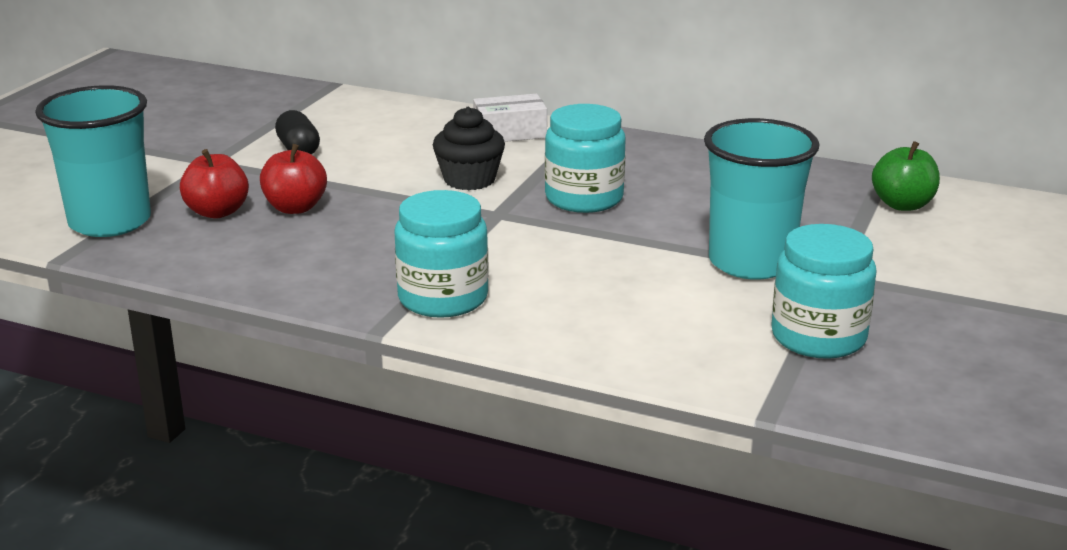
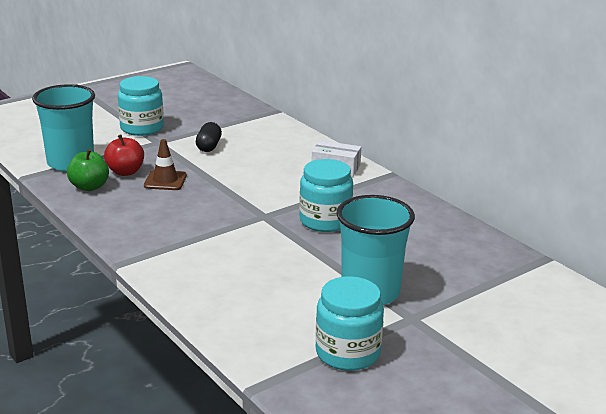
camera: 30 degrees right, 0 degrees up
(295, 208) = (165, 181): red apple -> brown traffic cone
(443, 298) = (173, 257): turquoise jar -> turquoise jar (142, 128)
(469, 180) = (275, 190): black cupcake -> none
(902, 205) = (522, 286): green apple -> green apple (89, 187)

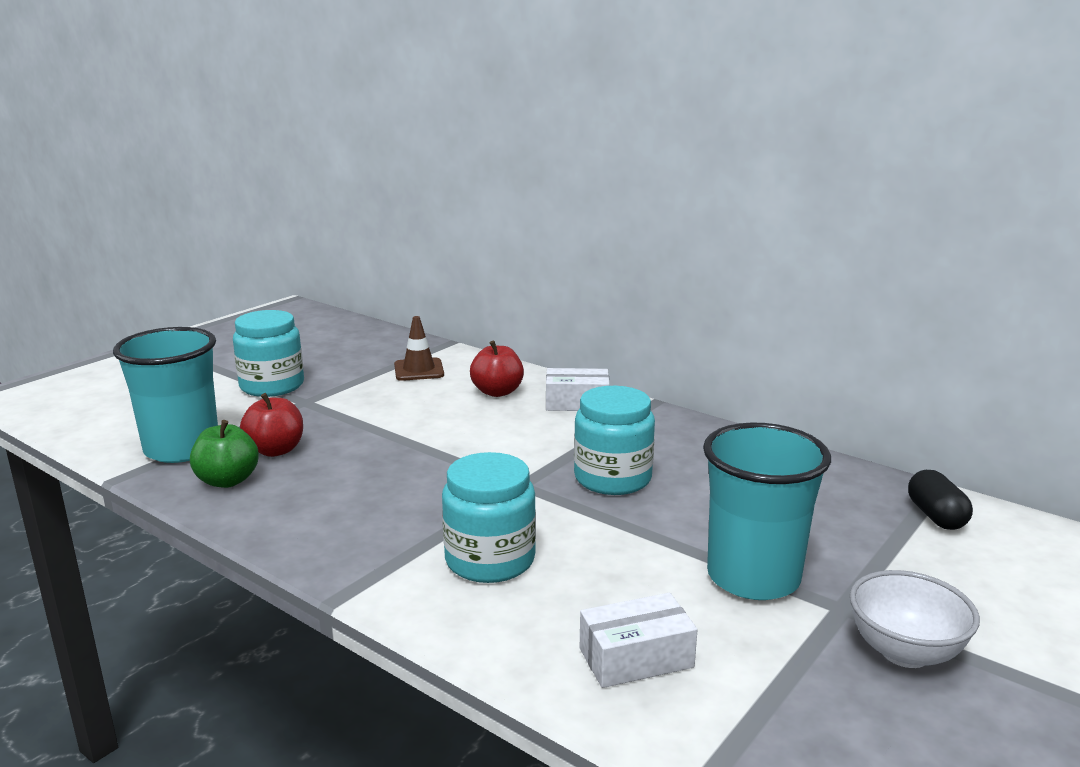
camera: 15 degrees left, 5 degrees down
(165, 181) = (344, 454): brown traffic cone -> brown traffic cone (419, 370)
(209, 146) = (383, 398): black capsule -> black capsule (936, 516)
(269, 321) = (636, 657): none -> white box
(286, 152) = (497, 392): none -> red apple
(347, 353) = (795, 689): turquoise jar -> turquoise jar (490, 560)
(429, 347) = (904, 652): none -> white bowl

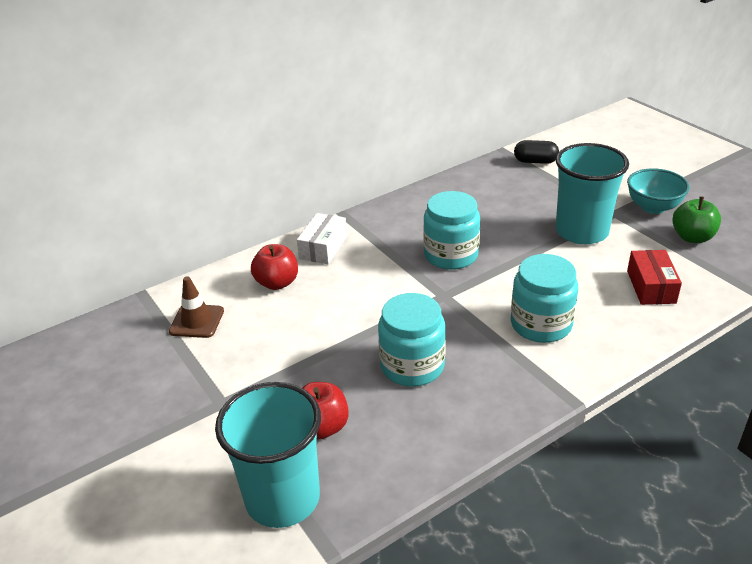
camera: 70 degrees left, 15 degrees up
(227, 481) = (369, 461): green apple -> green apple (692, 237)
(272, 386) = (163, 426): turquoise jar -> turquoise jar (412, 366)
(636, 657) = (651, 287): white box -> red box
(904, 652) = (653, 207): white bowl -> turquoise bowl

